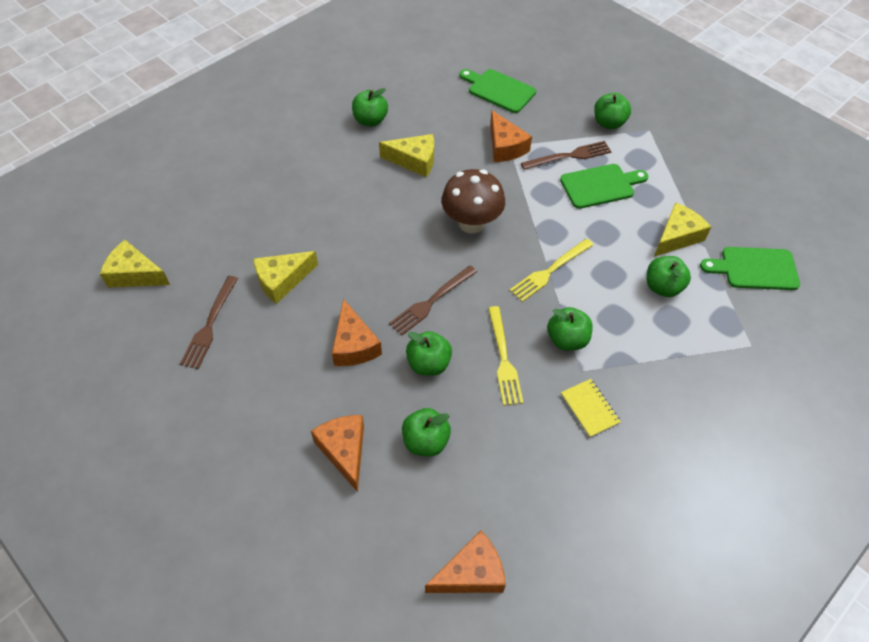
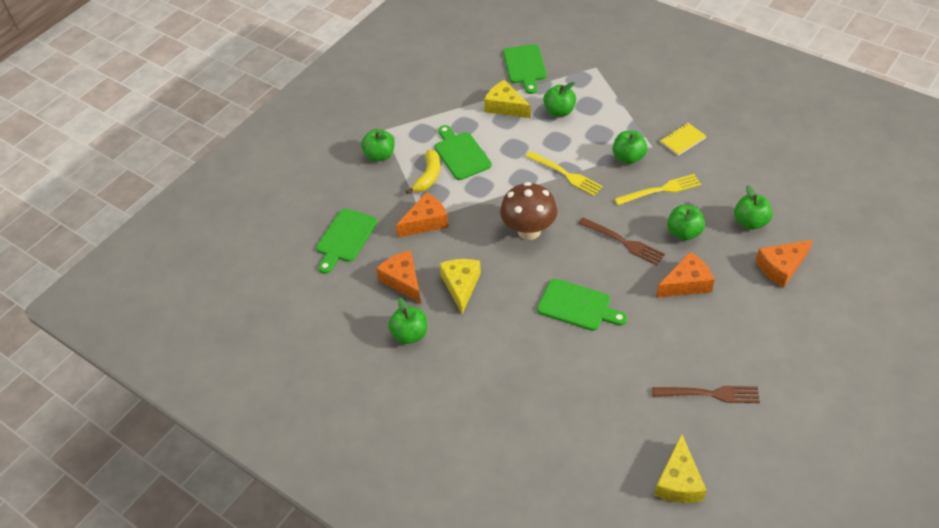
camera: 95 degrees left, 5 degrees down
(282, 280) = (640, 352): yellow cheese -> none
(358, 243) = (577, 306): none -> green cutting board
(471, 573) = (831, 182): orange cheese -> orange cheese (403, 280)
(570, 156) = (428, 176): brown fork -> yellow banana

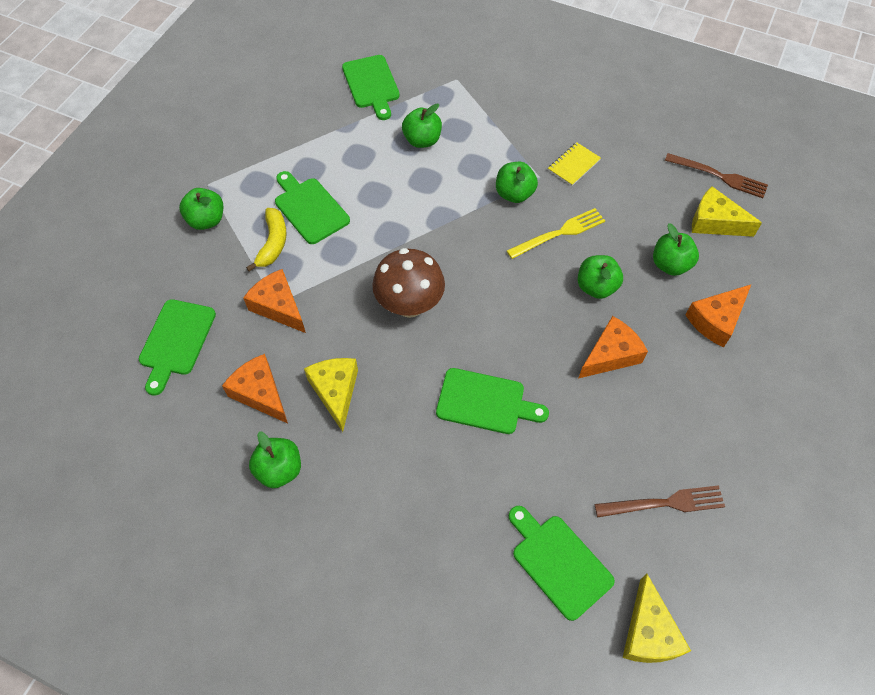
camera: 15 degrees left, 10 degrees up
(426, 222) = (278, 307): orange cheese -> orange cheese turned 90 degrees counterclockwise
(505, 107) = (356, 140): yellow cheese -> yellow cheese (715, 222)
(566, 175) = (444, 224): yellow fork -> none
(616, 424) = (558, 562): none -> green cutting board
(624, 242) = (528, 308): brown fork -> brown fork (720, 176)

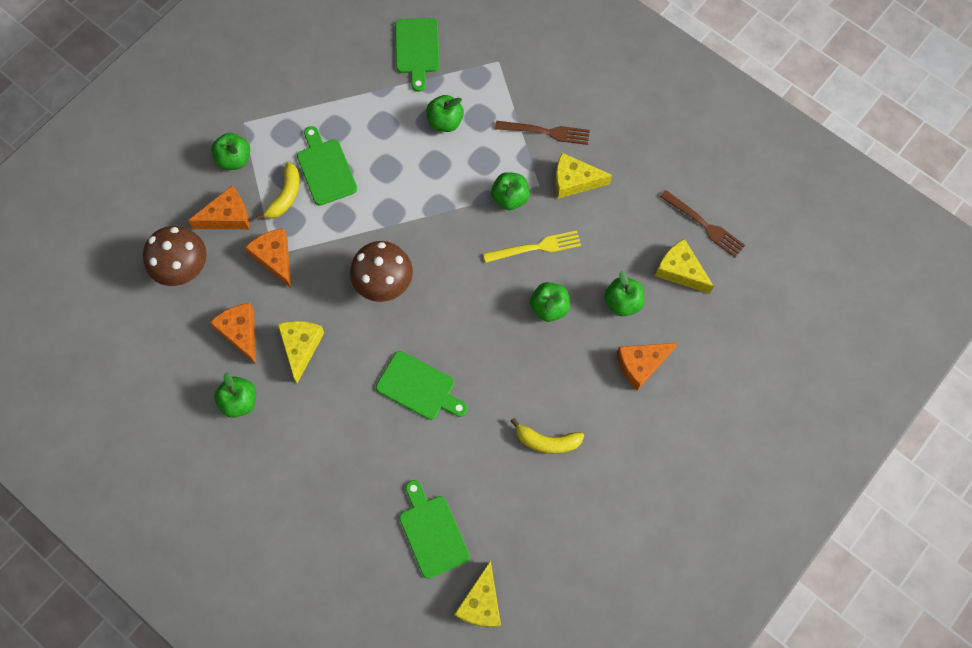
camera: 15 degrees right, 10 degrees up
(176, 341) = (184, 269): green cutting board -> brown mushroom
(573, 165) = (574, 181): yellow notebook -> yellow cheese
(610, 355) = (538, 373): orange cheese -> orange cheese (227, 216)
(650, 424) = (547, 441): none -> yellow banana
(665, 503) = (534, 509): brown fork -> brown fork (547, 132)

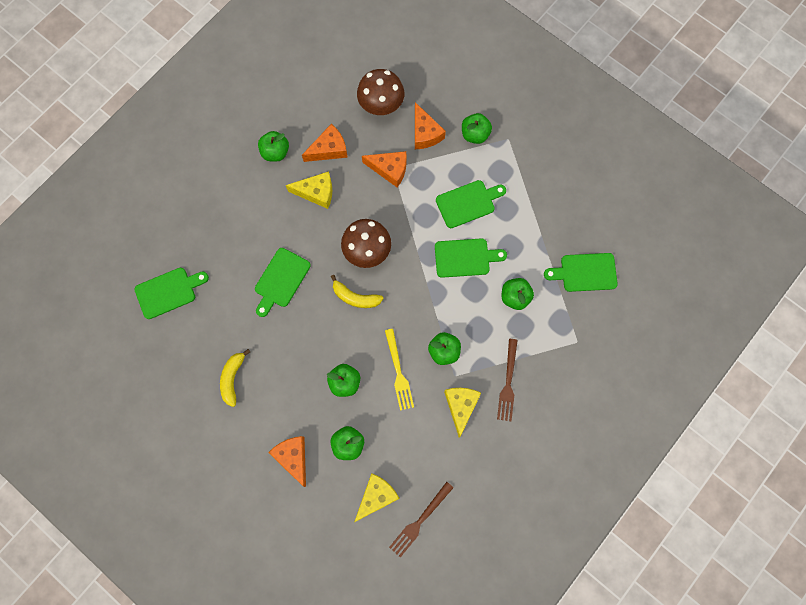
camera: 90 degrees right, 5 degrees up
(275, 258) = (389, 169): orange cheese -> orange cheese turned 45 degrees clockwise
(285, 196) = (443, 174): yellow banana -> yellow banana (355, 297)
(396, 173) = (465, 258): none -> green cutting board
(481, 603) = (114, 328): yellow cheese -> none

